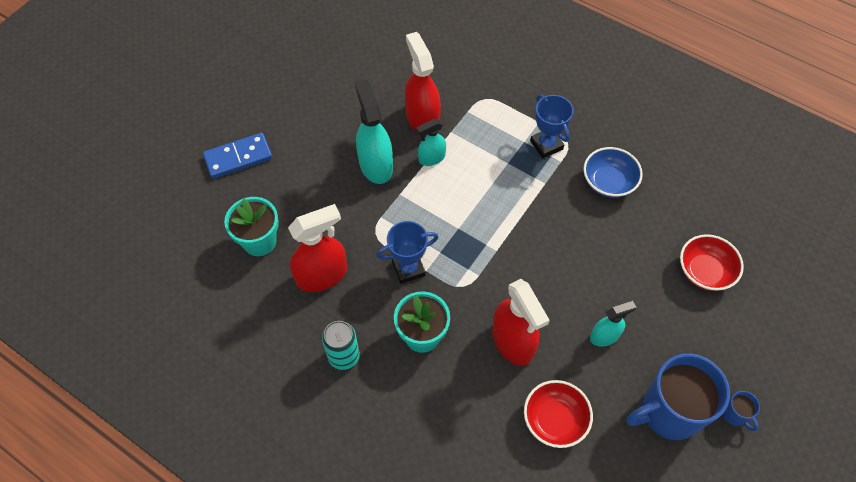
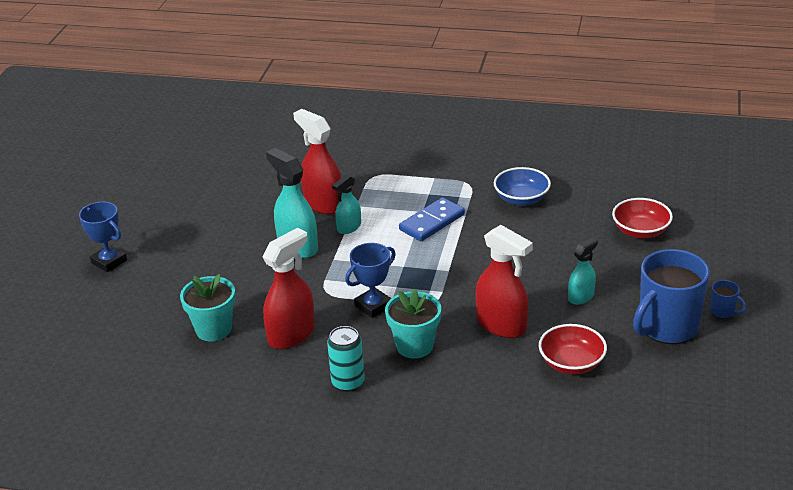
camera: 20 degrees left, 25 degrees down
(238, 157) = (155, 278): blue domino -> blue domino (432, 222)
(546, 145) = (450, 190): blue trophy -> blue trophy (109, 261)

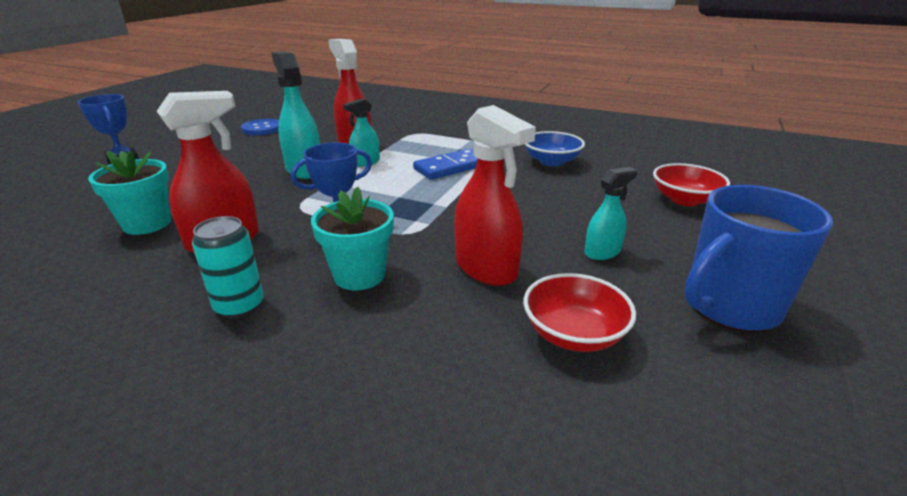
camera: 10 degrees right, 5 degrees down
(208, 192) = (262, 128): none -> blue button
(723, 312) = (818, 299): blue mug -> none

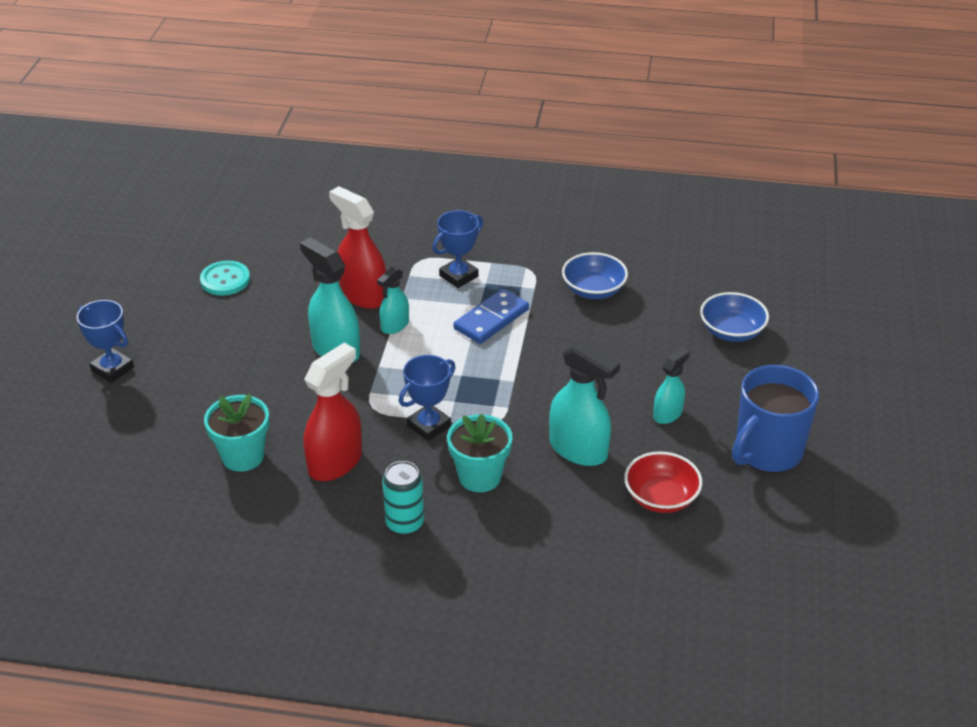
camera: 15 degrees left, 10 degrees up
(262, 128) = (225, 280): blue button -> turquoise button
(439, 143) = (458, 276): none -> blue trophy
(486, 268) = (579, 450): red spray bottle -> turquoise spray bottle
(684, 199) = (731, 331): red bowl -> blue bowl

